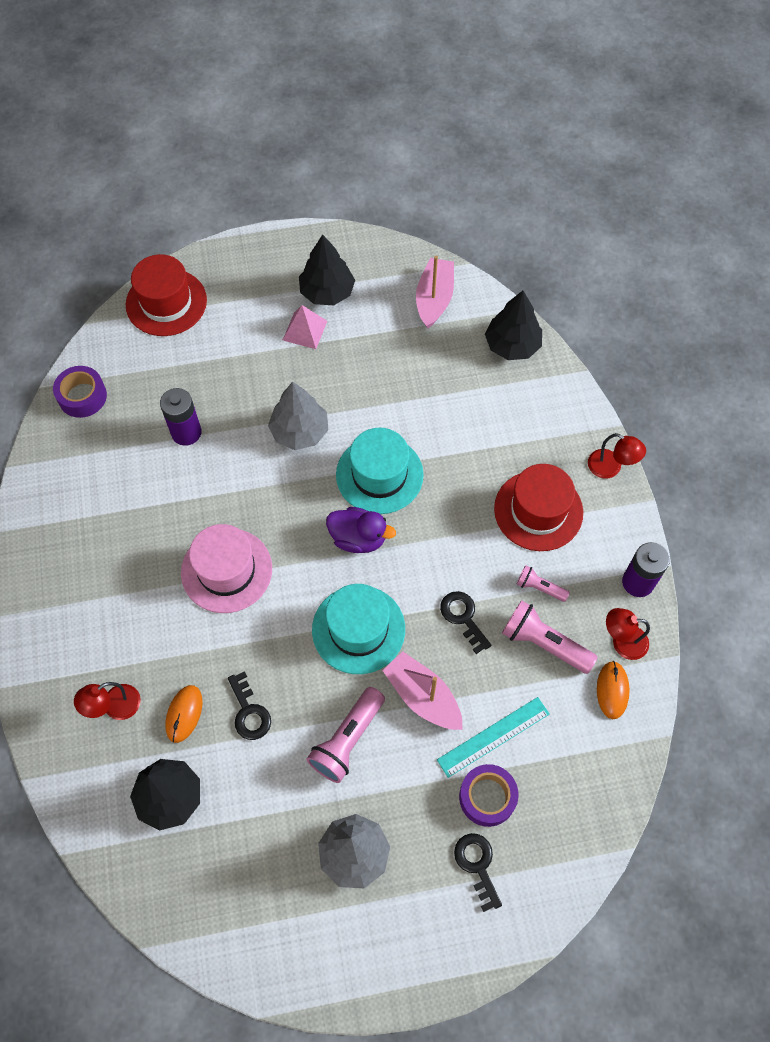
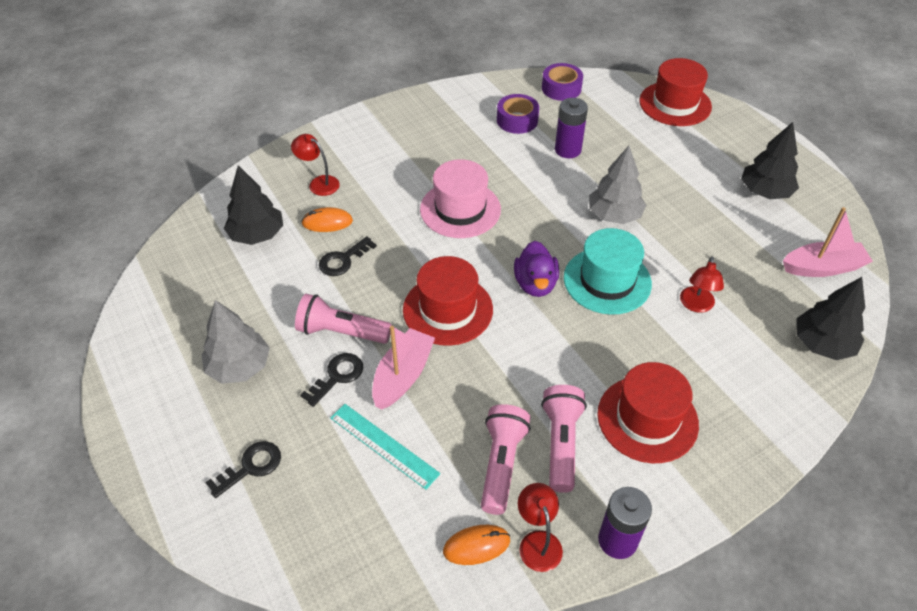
camera: 70 degrees right, 15 degrees down
(304, 330) = (714, 189): pink pyramid -> none
(358, 629) = (448, 309): turquoise hat -> red hat
(463, 617) = (496, 385): black key -> black key (337, 376)
(487, 797) = (320, 457): purple tape -> purple tape (517, 120)
(539, 587) = (561, 443): pink flashlight -> pink flashlight, size x1.77
(610, 468) = (742, 475): red lamp -> red lamp (696, 305)

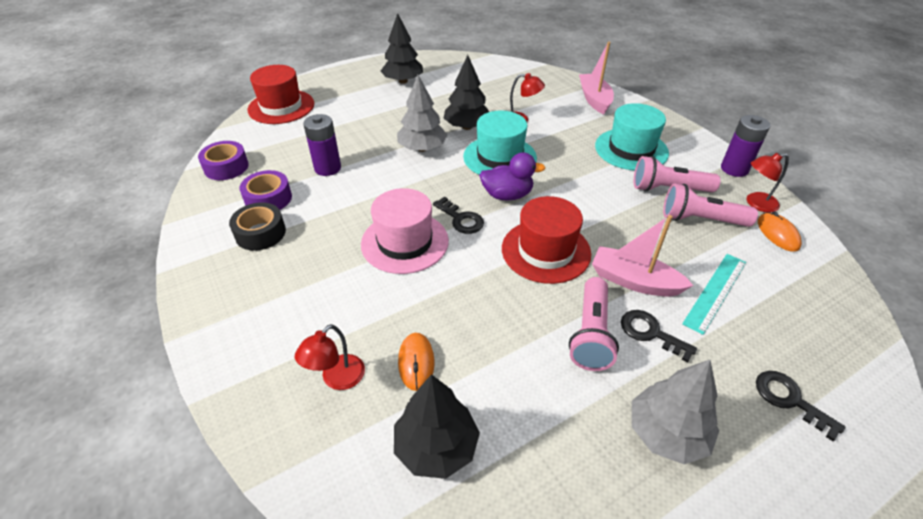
camera: 90 degrees left, 5 degrees down
(343, 260) = (482, 340): black key -> black key (461, 219)
(471, 123) = (260, 233): none -> black tape
(647, 419) = (631, 149): red hat -> turquoise hat
(822, 267) = (480, 71): pink boat -> pink boat (594, 99)
(822, 344) = (548, 80): black tree -> black tree (467, 127)

